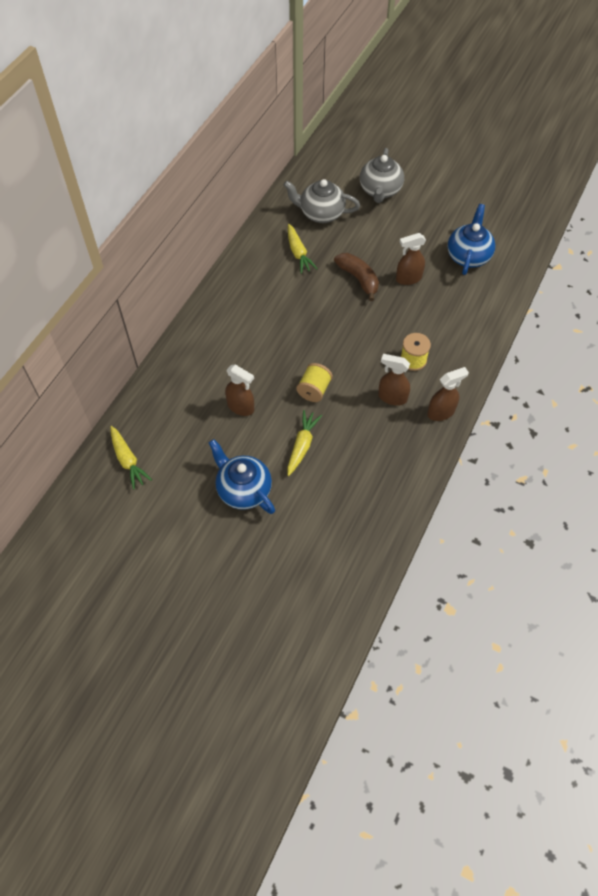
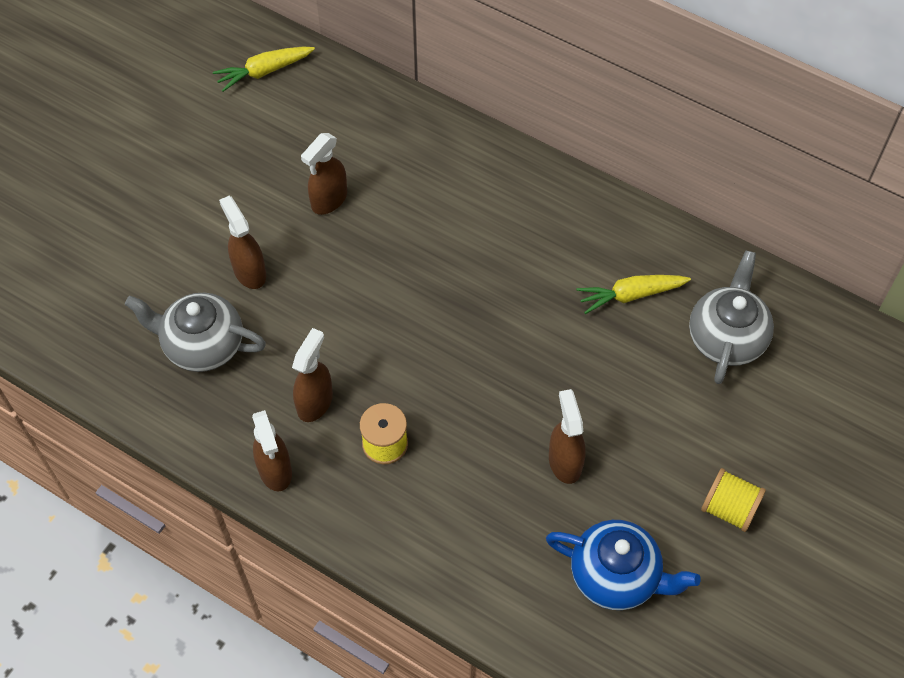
camera: 95 degrees right, 0 degrees up
(243, 489) = (193, 197): blue teapot -> none
(302, 445) = (249, 272): yellow carrot -> brown spray bottle
(314, 390) = (345, 295): yellow spool -> yellow spool (729, 508)
(358, 279) = (567, 381): brown banana -> none
(380, 190) = (789, 443): grey teapot -> grey teapot (202, 345)

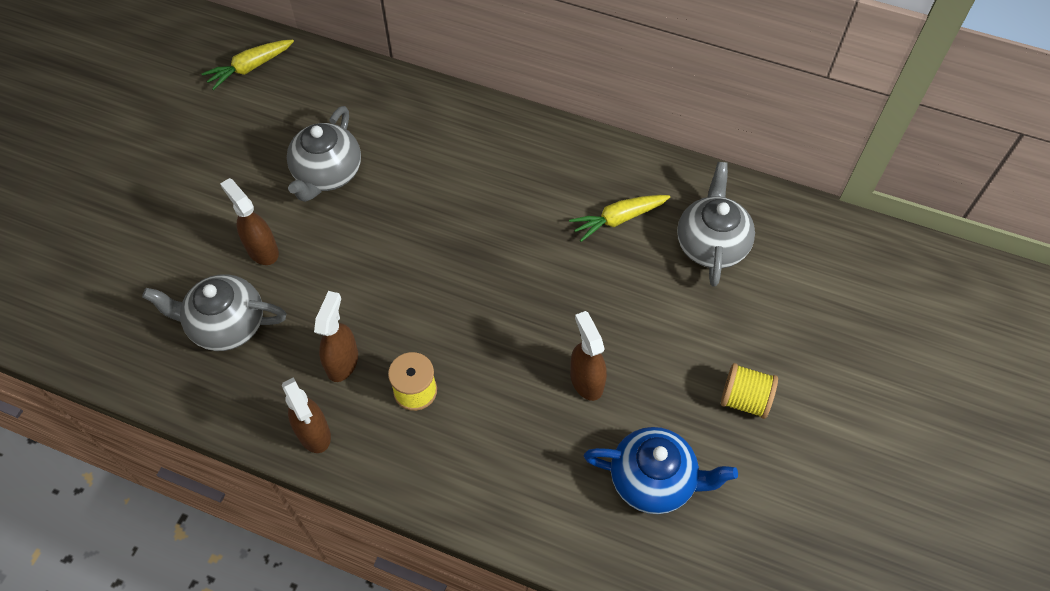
camera: 10 degrees left, 0 degrees up
(329, 200) = (327, 174): brown spray bottle -> grey teapot

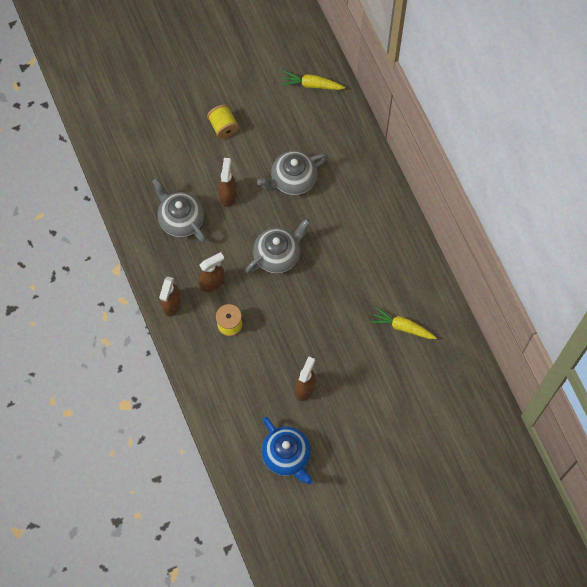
camera: 45 degrees right, 10 degrees up
(711, 244) = (431, 379): grey teapot -> grey teapot (278, 255)
(744, 399) = (363, 461): yellow spool -> yellow spool (223, 126)

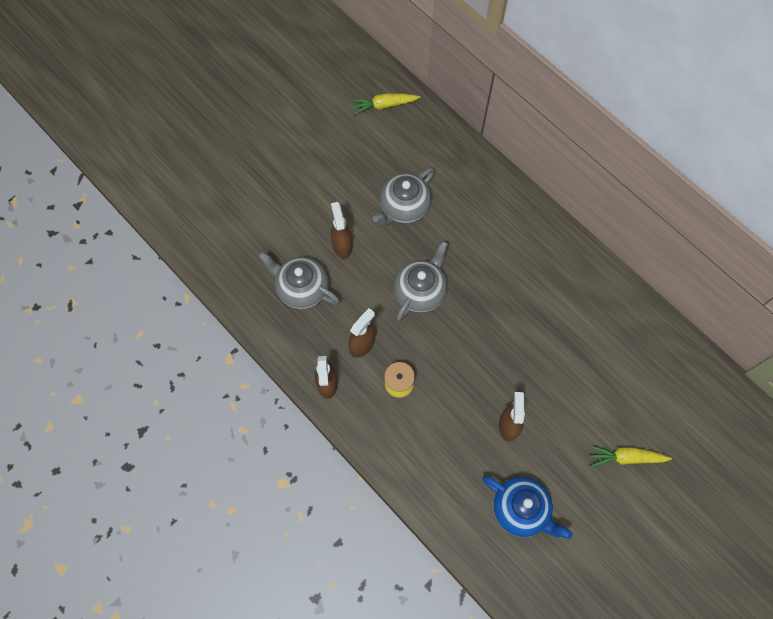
camera: 20 degrees left, 0 degrees up
(223, 126) = (309, 176): yellow spool -> none
(402, 327) = (582, 322): yellow carrot -> yellow carrot (626, 457)

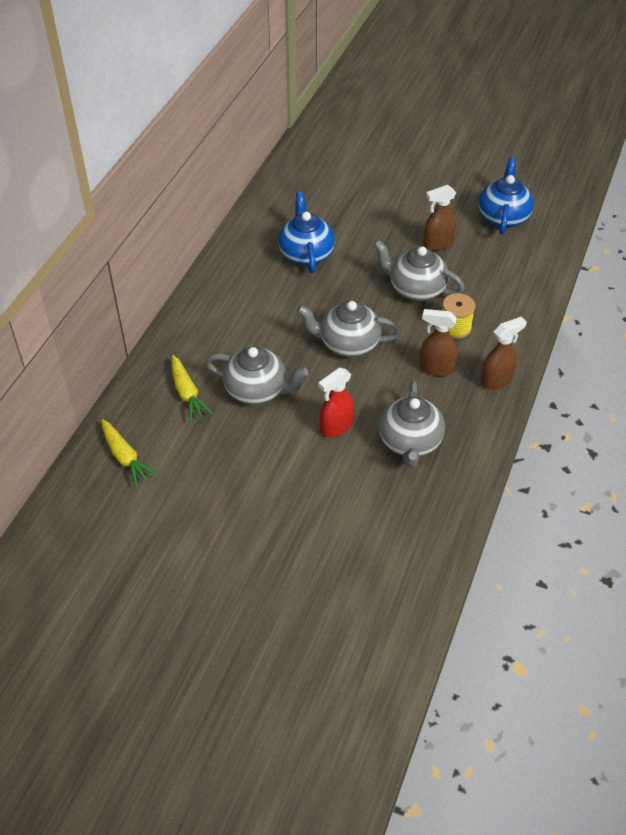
camera: 115 degrees left, 20 degrees down
(342, 245) = (336, 427): brown spray bottle -> red spray bottle
(458, 375) = (416, 289): none -> grey teapot
(543, 306) = (306, 253): none -> blue teapot
(626, 457) = (411, 172): yellow carrot -> yellow carrot (187, 393)

